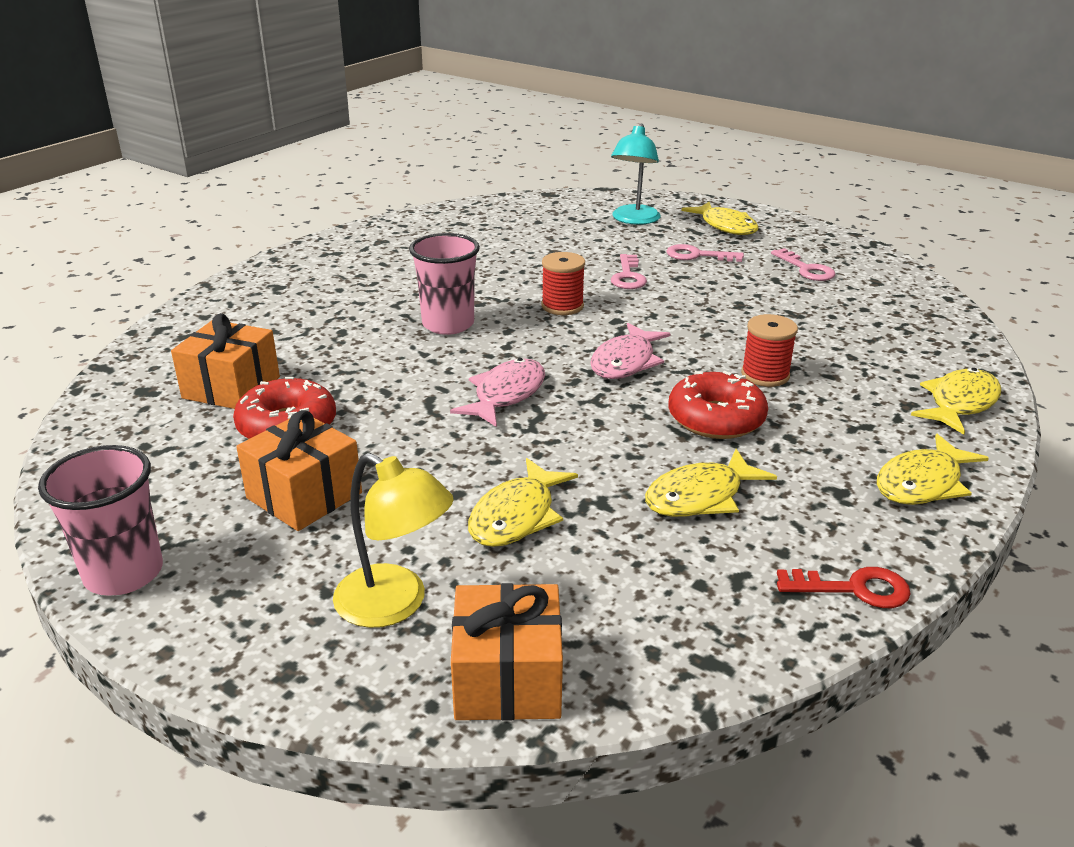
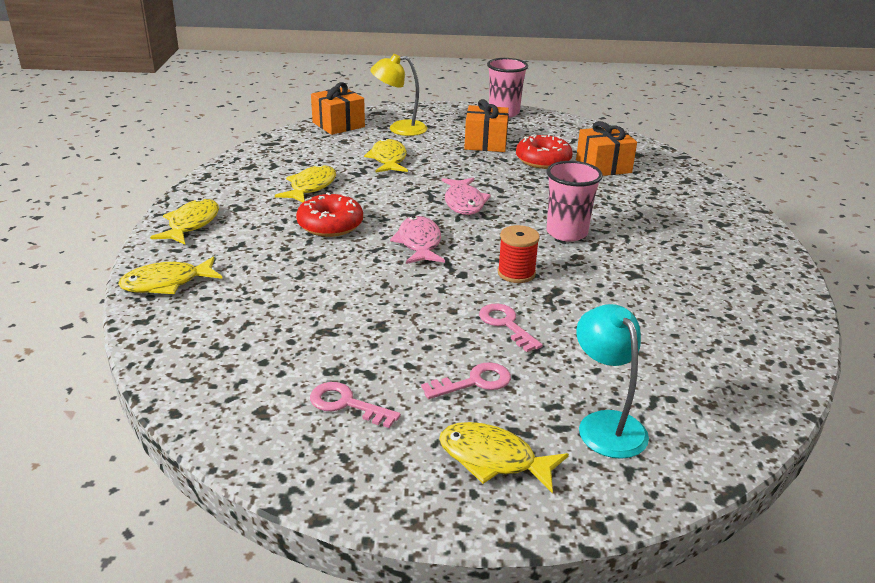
camera: 145 degrees right, 0 degrees up
(765, 375) = (317, 263): red spool -> none
(854, 589) = (220, 174): red key -> none
(960, 403) = (166, 283): yellow fish -> yellow fish turned 60 degrees clockwise

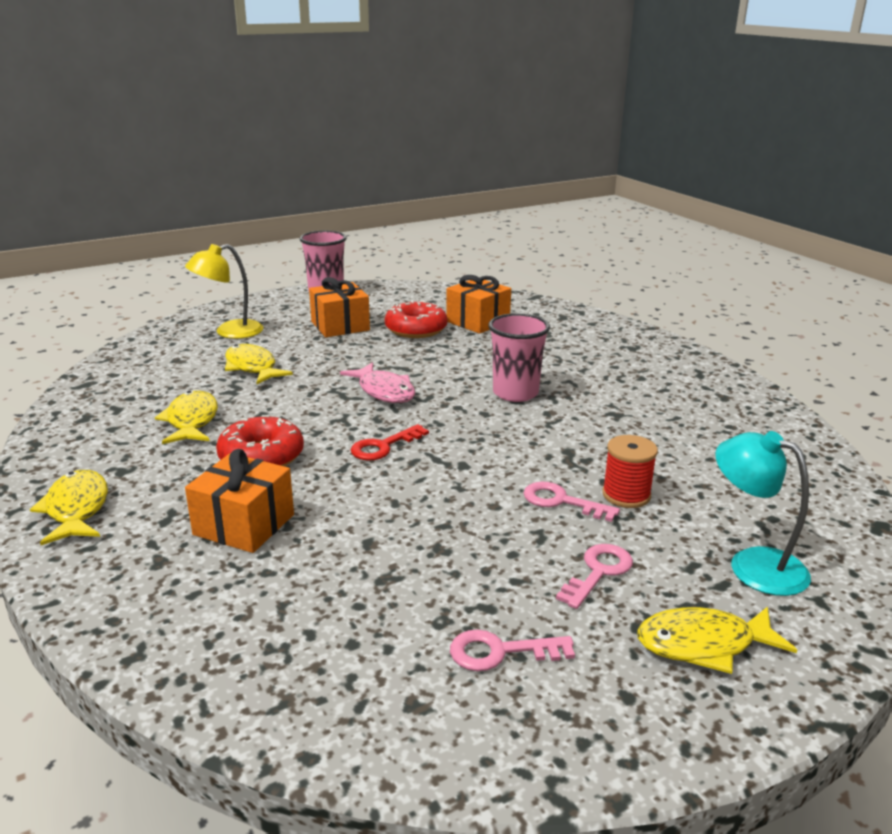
camera: 30 degrees left, 5 degrees down
(166, 283) = (119, 595): yellow fish -> none
(338, 124) = (151, 344): orange gift -> orange gift (244, 524)
(419, 243) = (383, 446): pink fish -> red key
(516, 273) = (513, 447): red spool -> red spool (626, 495)

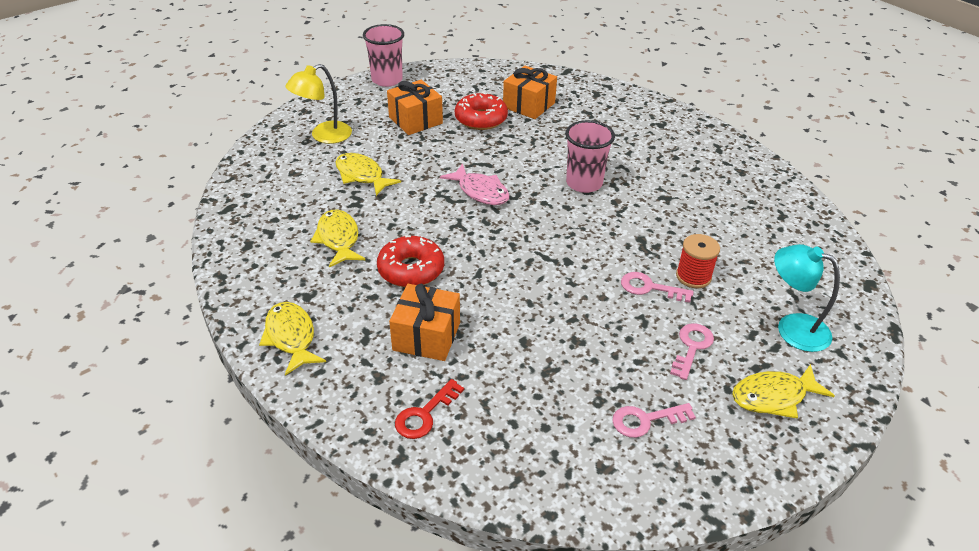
camera: 10 degrees left, 15 degrees up
(383, 446) = (501, 249): red key -> red key (425, 414)

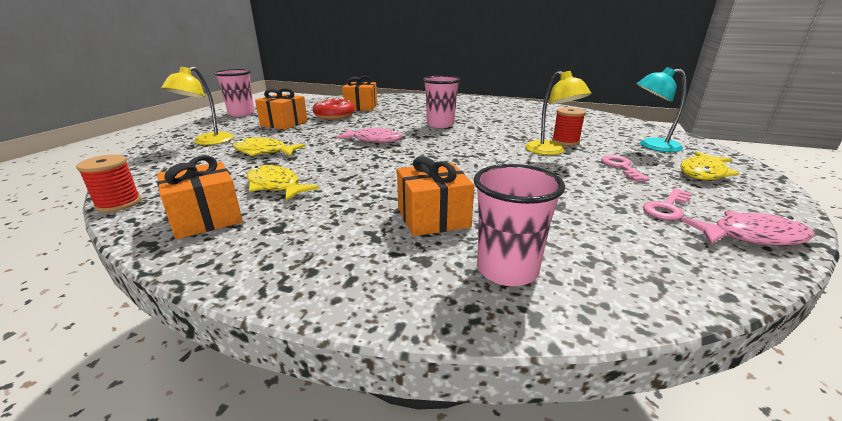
camera: 30 degrees left, 15 degrees down
(219, 216) = (118, 203): none -> red spool
(267, 262) = (206, 218): none -> orange gift
(291, 337) = (287, 263): yellow fish -> none
(411, 269) = (367, 185): red donut -> none
(425, 414) = (507, 270): red key -> pink cup
(649, 288) = (550, 151): pink key -> yellow lamp
(667, 485) = (751, 236): none -> pink fish

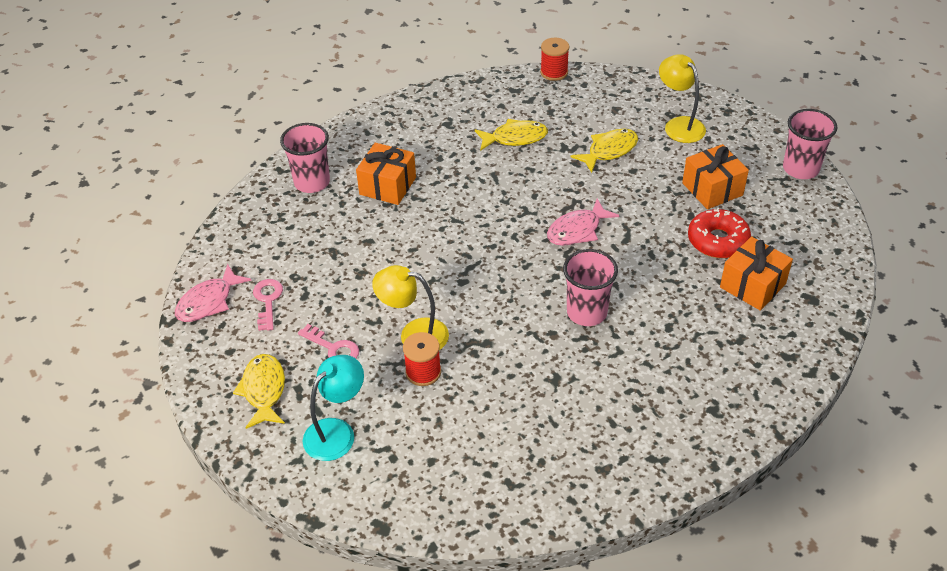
camera: 130 degrees right, 20 degrees up
(206, 218) = (491, 101): orange gift -> none

